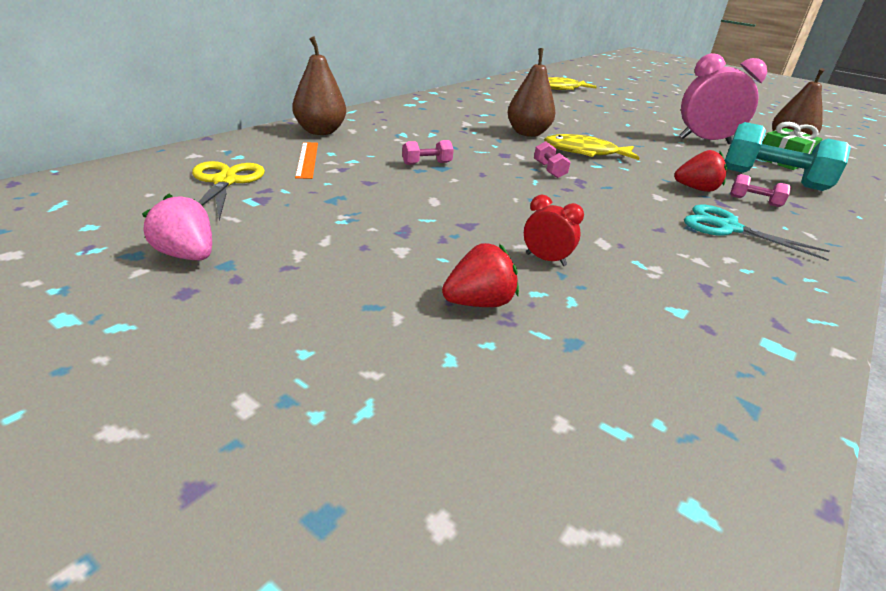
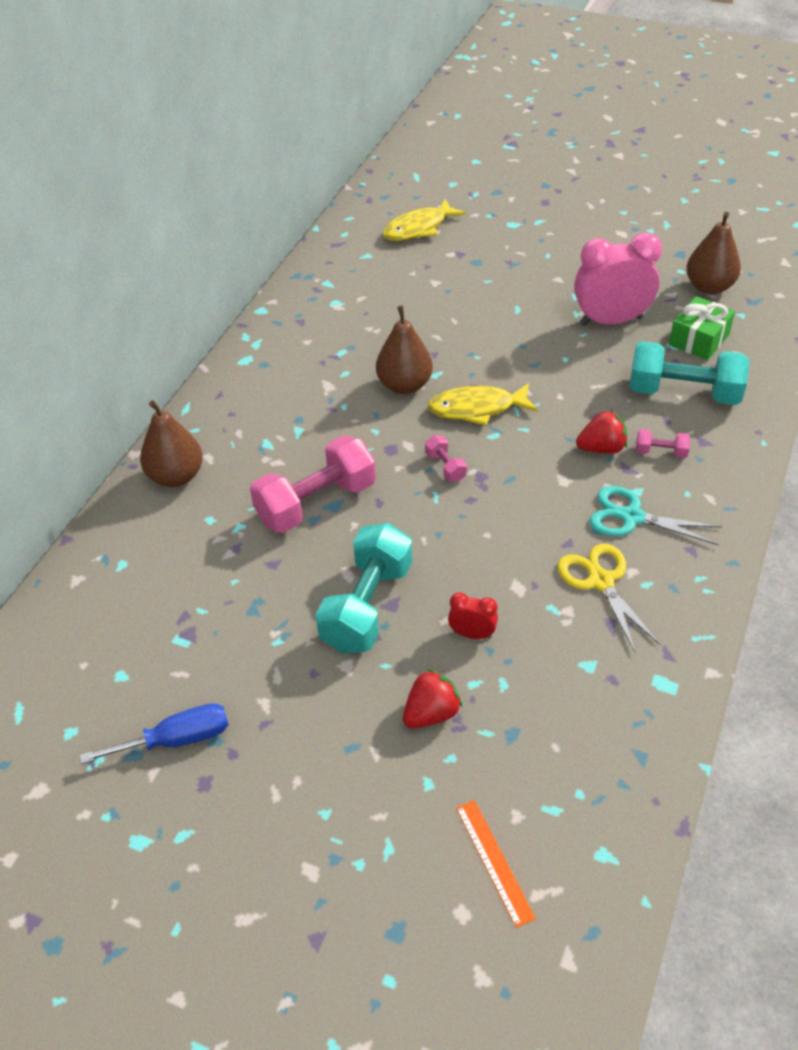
camera: 10 degrees left, 15 degrees up
(186, 255) = (176, 740): pink strawberry -> blue screwdriver
(225, 182) = (138, 618): yellow scissors -> yellow scissors (600, 581)
(307, 159) = (193, 543): orange ruler -> orange ruler (494, 861)
(427, 163) = (316, 503): pink dumbbell -> pink dumbbell, size x2.25
(443, 220) = (367, 606): none -> turquoise dumbbell

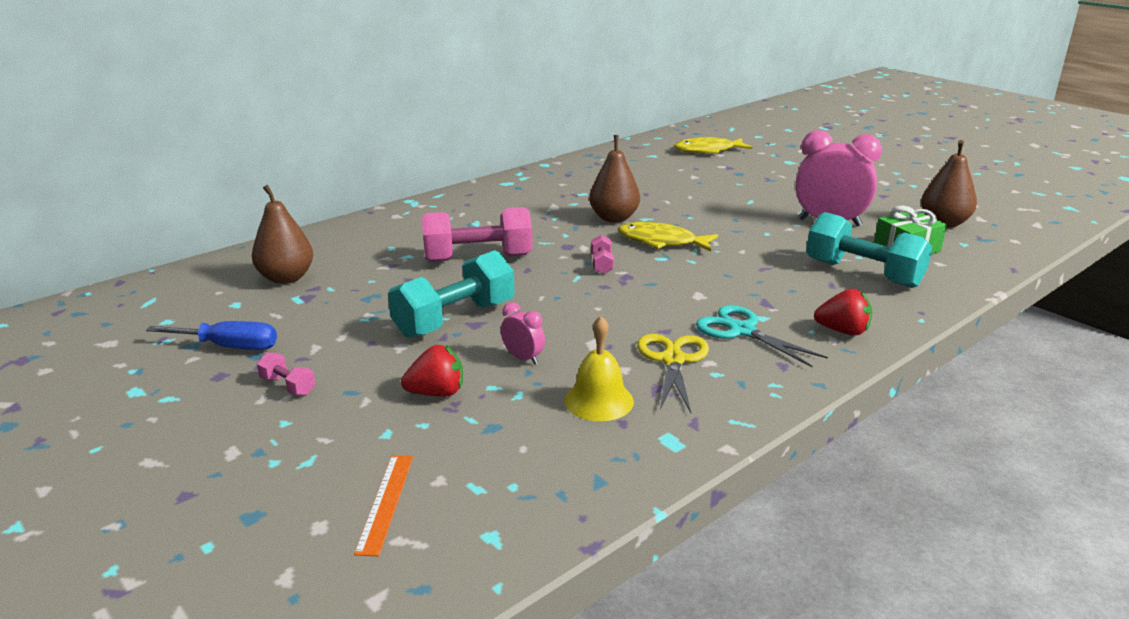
camera: 25 degrees right, 20 degrees down
(176, 476) = (393, 223): brown pear -> brown pear (286, 278)
(472, 634) = (523, 358): red clock -> pink clock
(575, 661) = (599, 400): none -> yellow bell
(601, 448) = (751, 286): red strawberry -> red strawberry (843, 331)
(660, 452) = (807, 301): pink dumbbell -> pink dumbbell (288, 386)

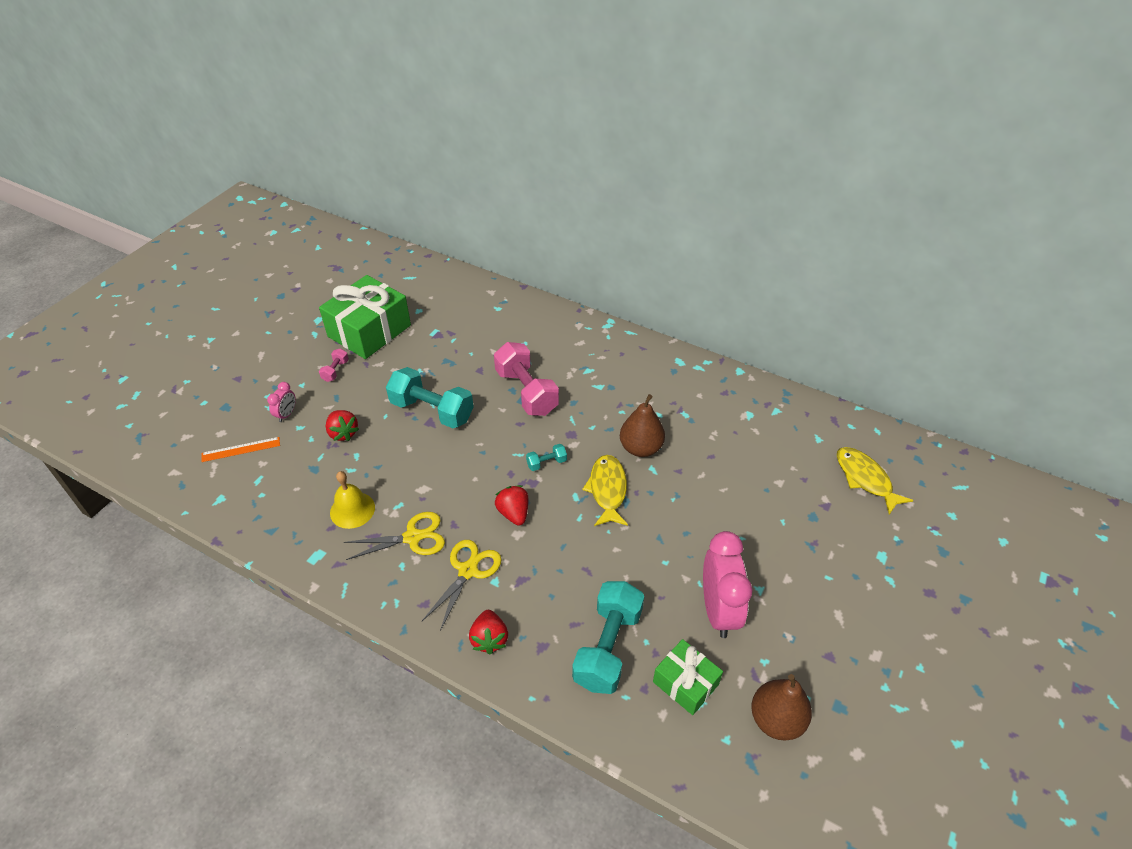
camera: 70 degrees right, 20 degrees up
(229, 347) = (369, 331): blue screwdriver -> green gift
(286, 278) = (459, 315): brown pear -> none
(523, 358) = (393, 459): pink clock -> pink clock (286, 414)
(602, 264) = (546, 463): pink dumbbell -> turquoise dumbbell
(667, 293) = (514, 513): none -> red strawberry
(741, 331) = (468, 571): turquoise scissors -> yellow scissors

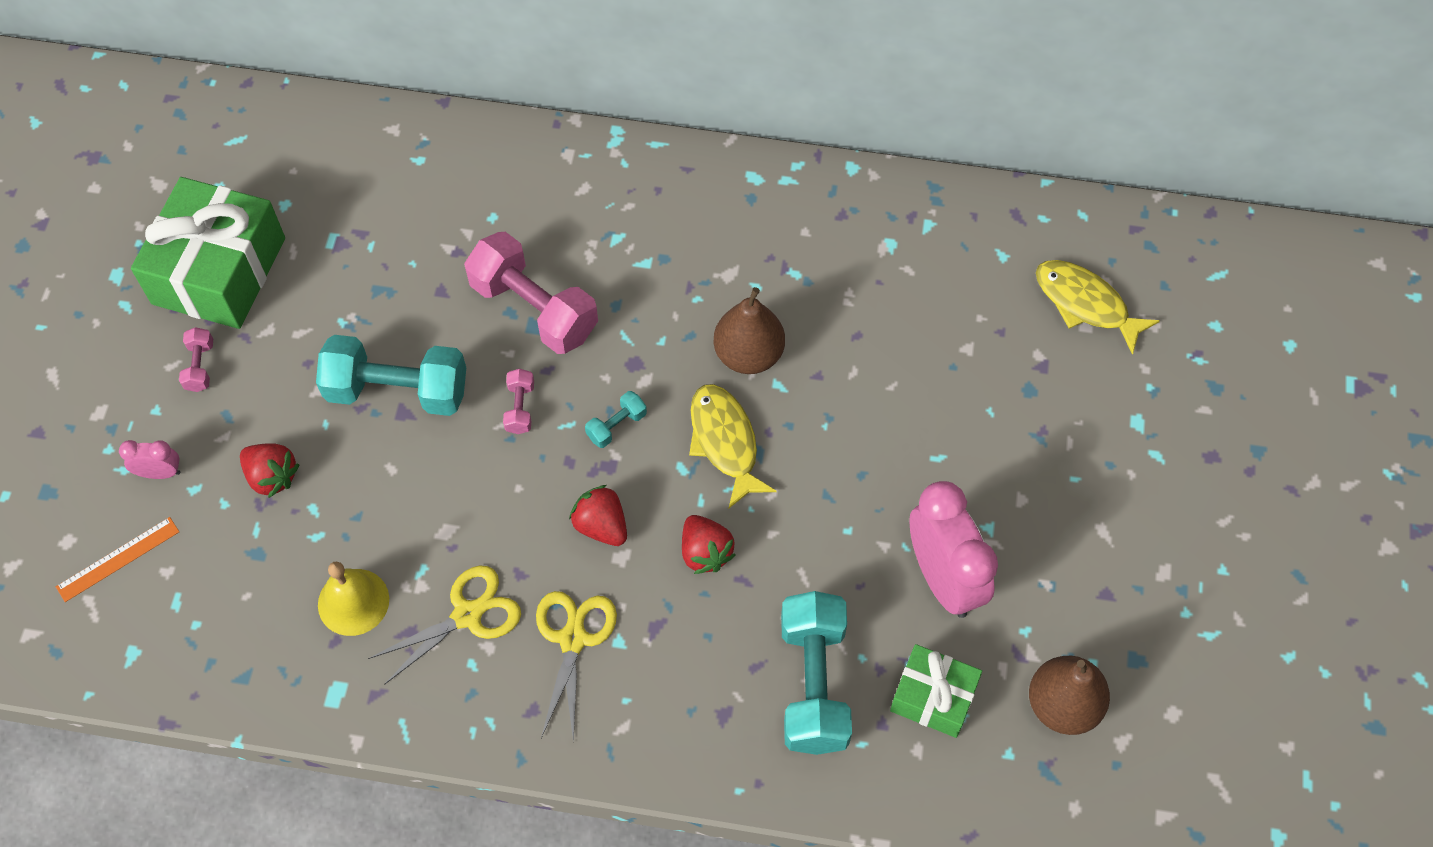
camera: 20 degrees left, 15 degrees up
(286, 414) = (160, 473): pink clock -> pink clock turned 90 degrees counterclockwise
(489, 639) = (647, 729): red strawberry -> red strawberry (705, 552)
(495, 438) = (520, 408): none -> pink dumbbell

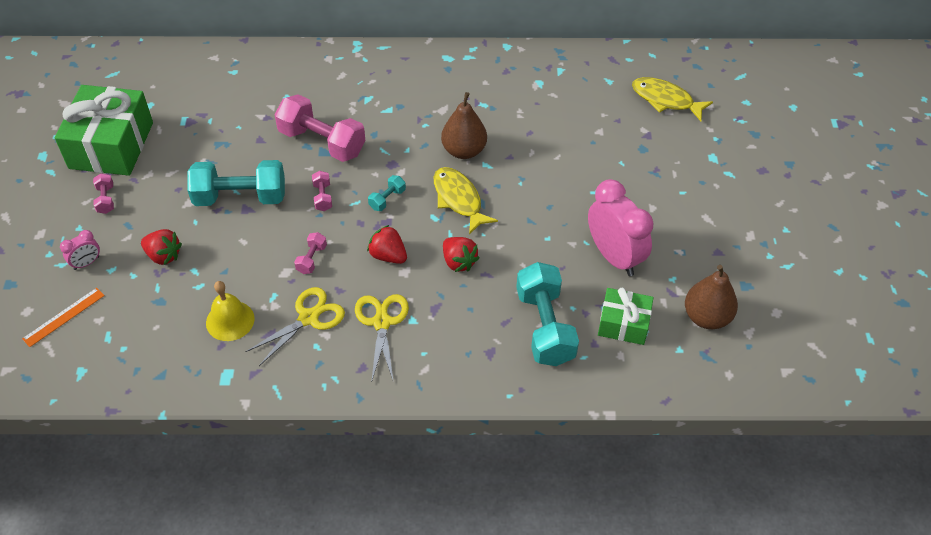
camera: 10 degrees left, 10 degrees down
(160, 473) = (86, 263): pink clock -> pink clock turned 150 degrees clockwise
(487, 514) = (311, 259): none -> pink dumbbell

